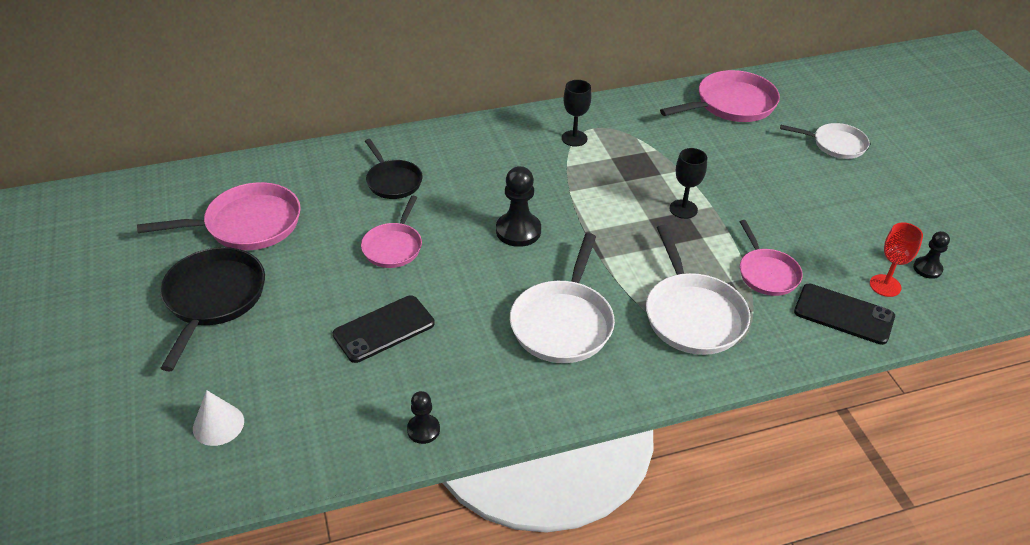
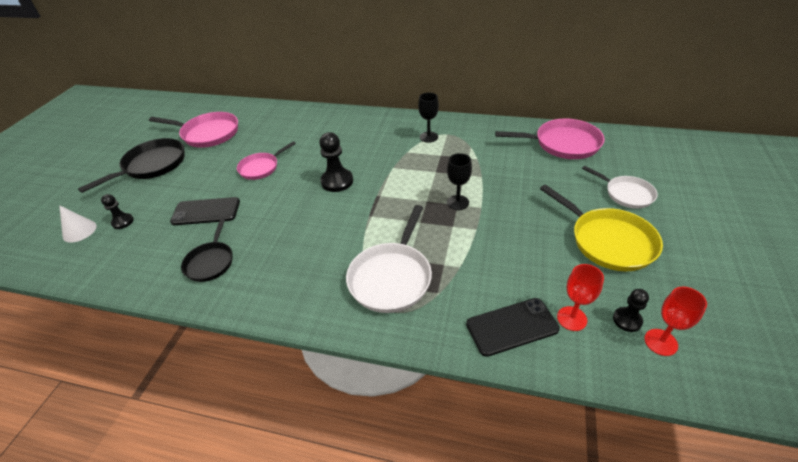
camera: 35 degrees right, 0 degrees up
(393, 181) = (299, 132): black pan -> black pan (210, 262)
(423, 430) = (159, 279): black pawn -> black pawn (123, 222)
(563, 323) = (303, 248): white pan -> none
(766, 273) = (477, 269): pink pan -> none
(843, 314) = (512, 326): black phone -> black phone turned 75 degrees counterclockwise
(857, 200) = (608, 241): none -> yellow pan
(964, 276) = (660, 342): none -> red goblet

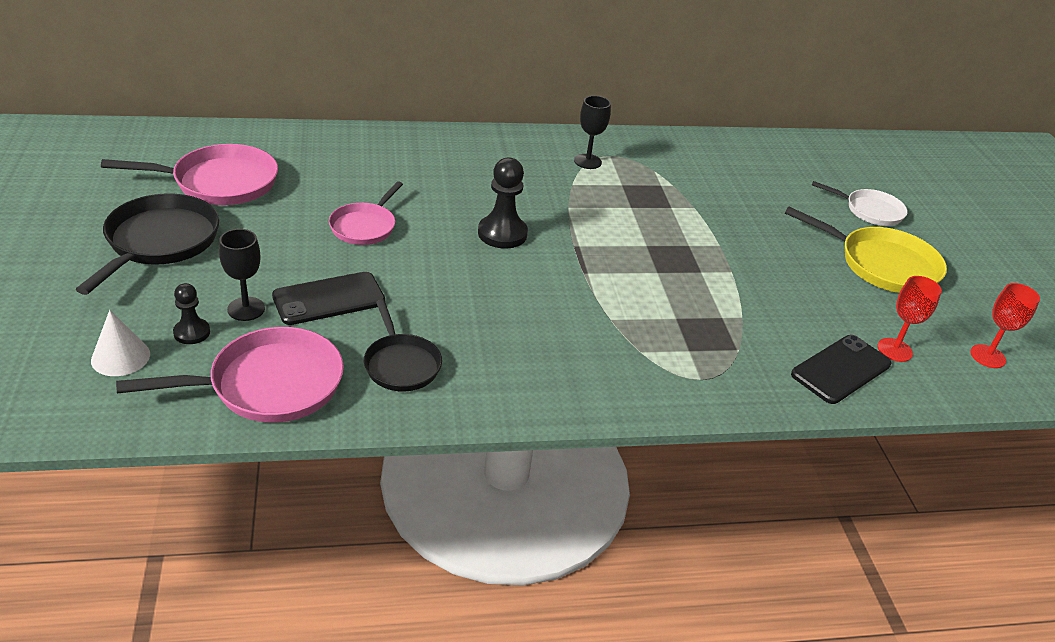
camera: 30 degrees left, 5 degrees down
(391, 277) = (670, 341): white pan -> none
(457, 202) = (687, 243): black goblet -> black goblet (246, 309)
(563, 144) = (765, 158): pink pan -> pink pan (268, 385)
(627, 320) = (946, 342): black pawn -> none

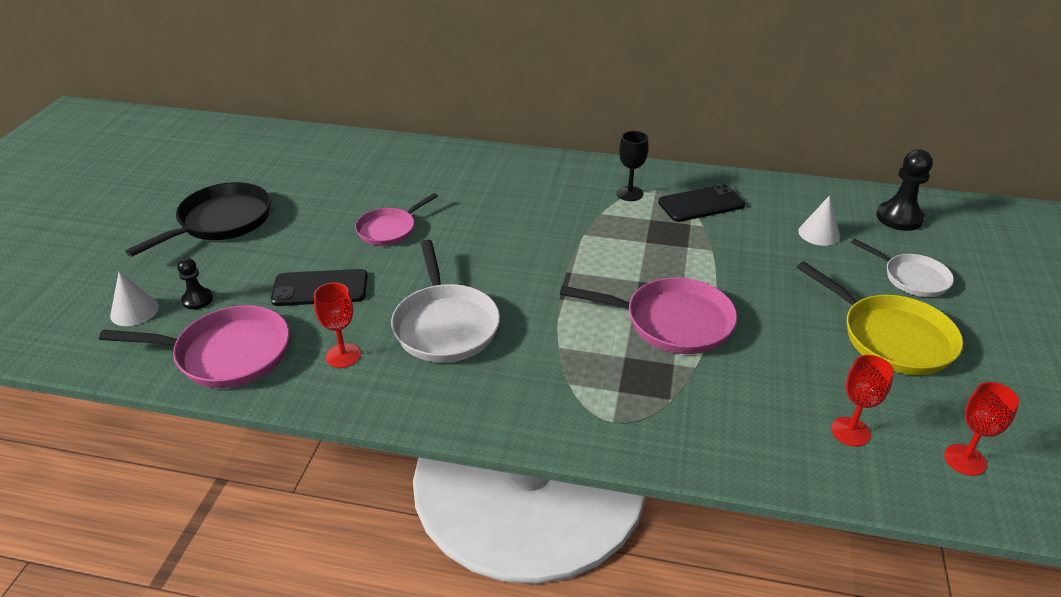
camera: 25 degrees right, 0 degrees up
(219, 182) = (296, 178): pink pan -> pink pan (672, 322)
(246, 309) = (250, 287): black goblet -> none
(401, 364) = (343, 356): black pan -> red goblet
(487, 316) = (445, 325): none -> white pan
(502, 234) = (506, 251): black pawn -> black pawn (899, 218)
(775, 180) = (819, 233): none -> white cone
(841, 369) = (773, 441): black phone -> black phone (701, 204)

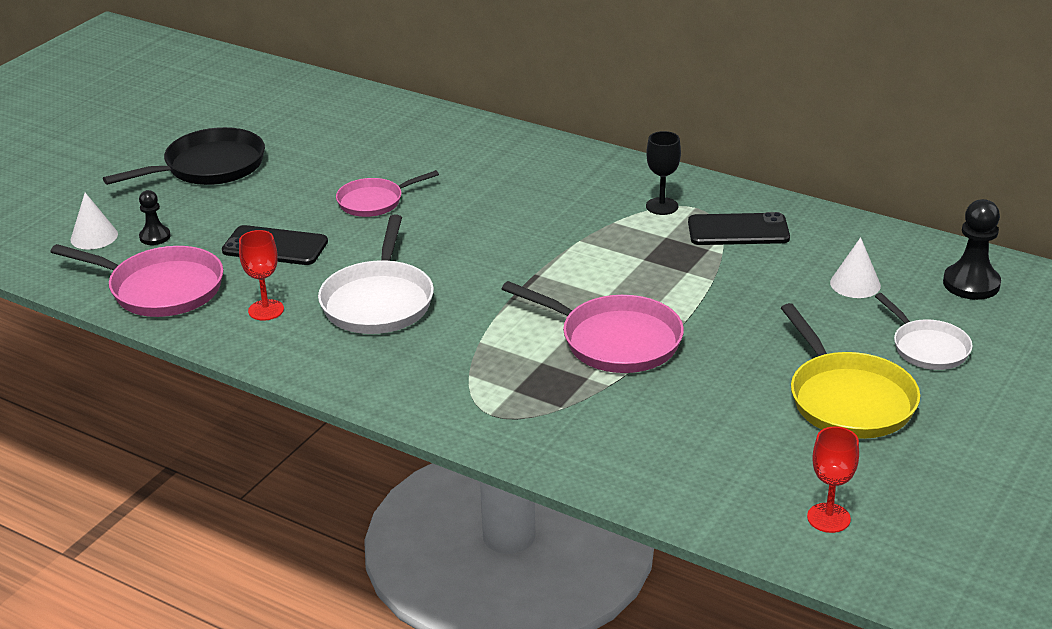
camera: 20 degrees right, 5 degrees down
(850, 431) = (727, 470): red goblet -> none

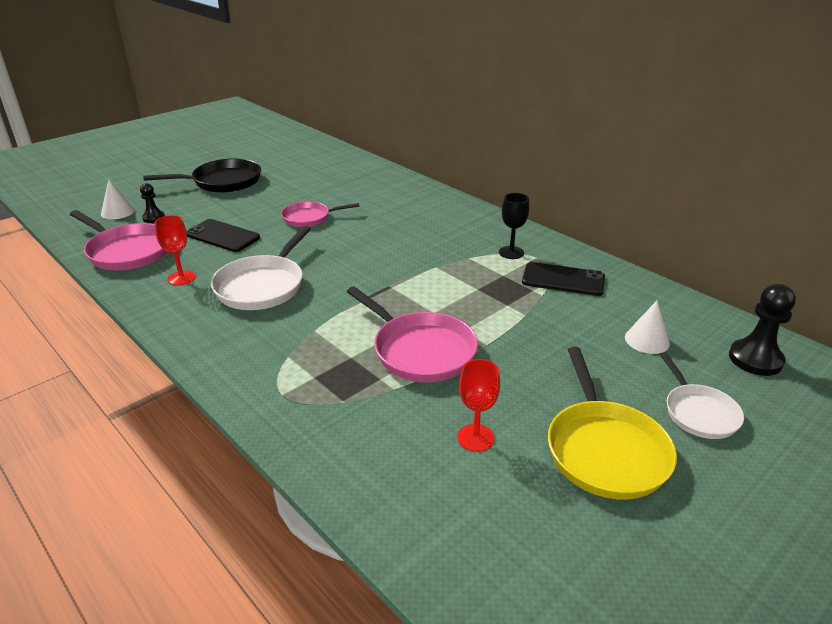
camera: 15 degrees right, 0 degrees up
(828, 518) = (537, 586): red goblet -> red goblet (475, 438)

